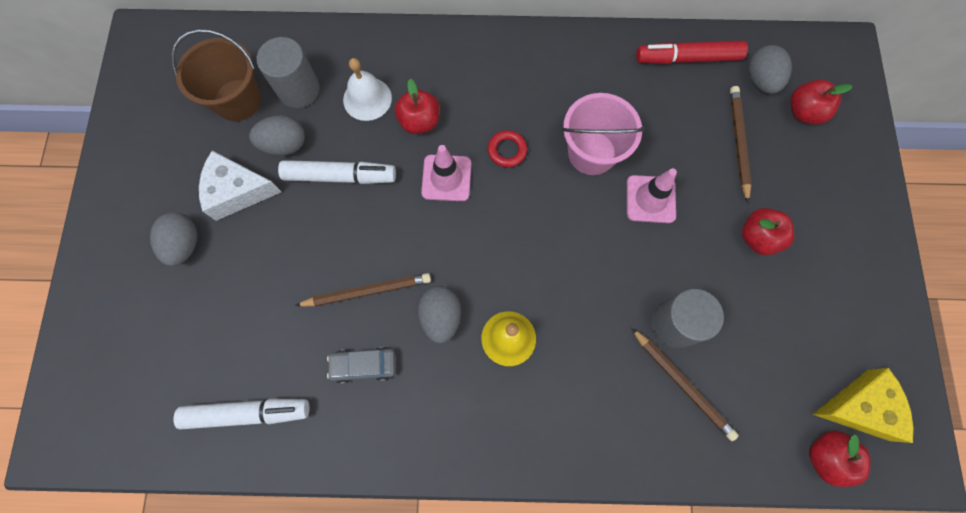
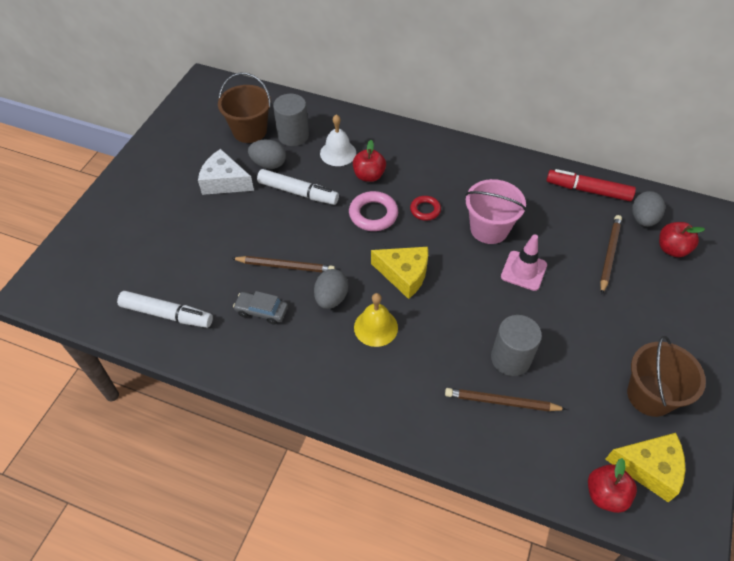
camera: 20 degrees right, 20 degrees down
(184, 244) = (175, 202): grey egg -> none
(446, 178) = (373, 214): pink traffic cone -> pink ring
(515, 253) = (404, 274): none -> yellow cheese
(683, 384) = (501, 402): brown pencil -> brown pencil turned 120 degrees clockwise
(757, 237) = (602, 321): red apple -> none
(835, 316) = (650, 395): none -> brown bucket

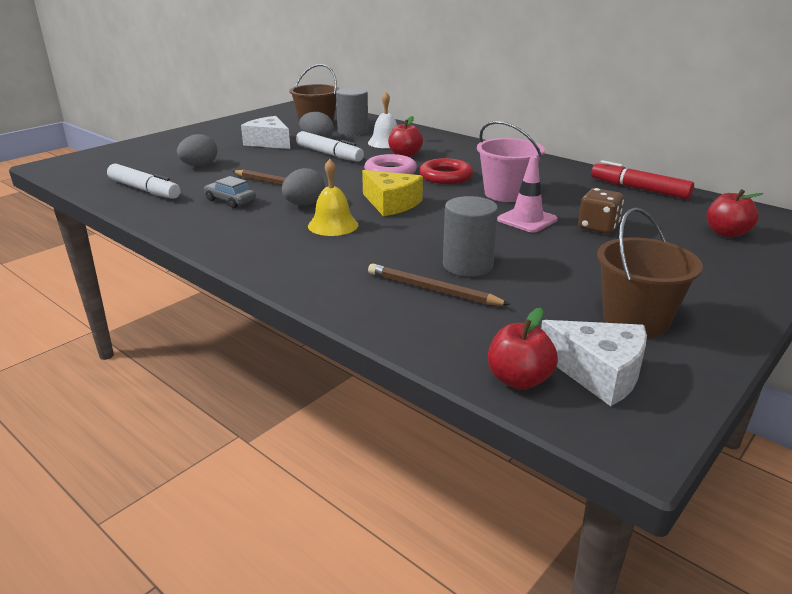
camera: 20 degrees right, 25 degrees down
(425, 210) = (445, 176): red ring -> red ring, size x1.59
(580, 267) = (598, 227): none -> brown dice
(609, 254) = (640, 225): brown pencil -> none
(643, 219) = (698, 212): grey egg -> grey egg (199, 166)
(649, 468) = (599, 372): yellow cheese -> white cheese

